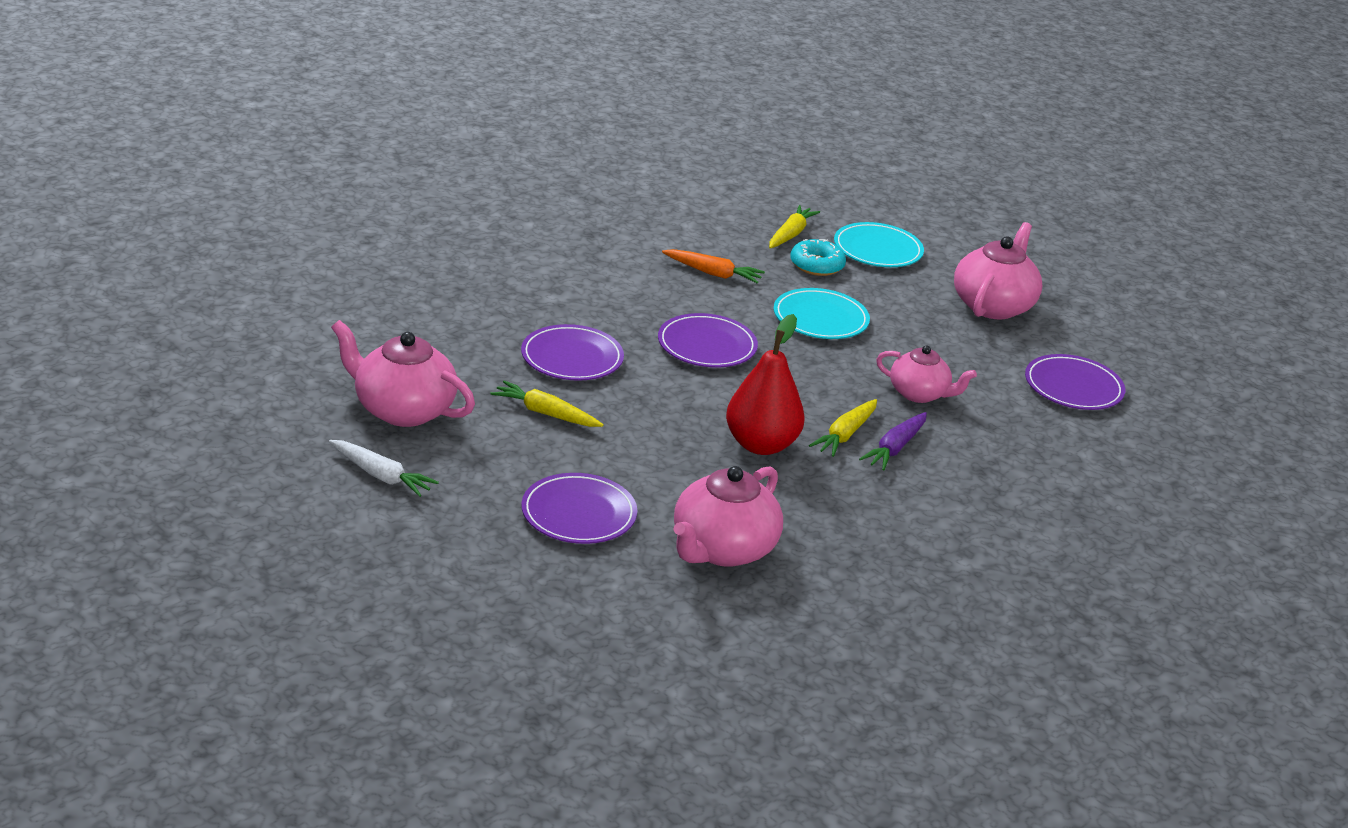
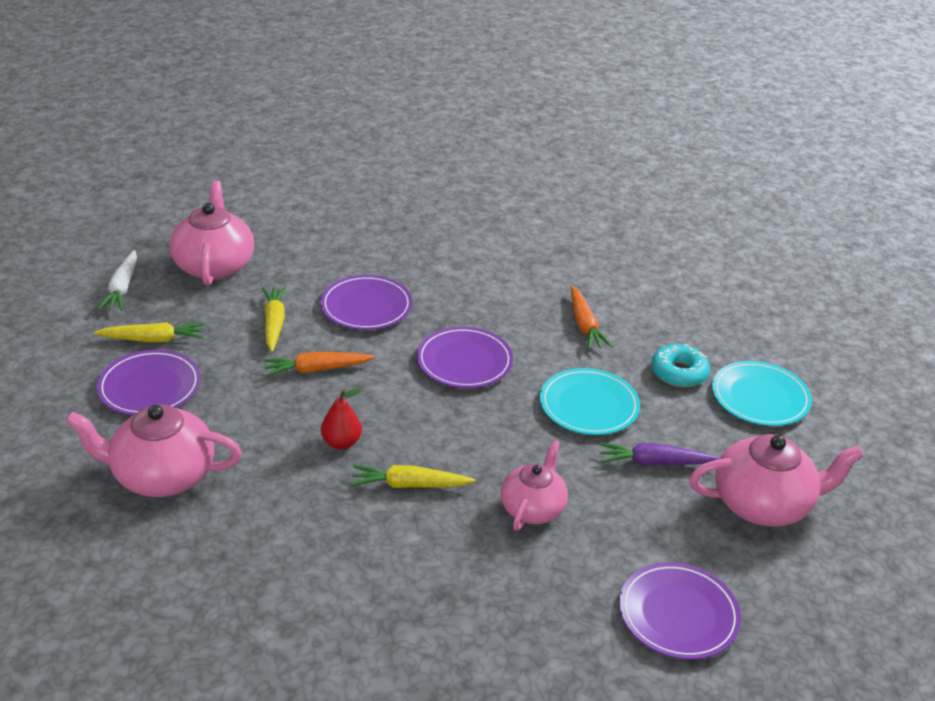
camera: 60 degrees right, 5 degrees up
(643, 418) = (316, 369): none -> orange carrot
(761, 445) = (341, 442): red pear -> red pear, size x0.54
(790, 234) = (711, 341): yellow carrot -> yellow carrot (154, 339)
(895, 448) = (420, 523): purple carrot -> purple carrot (654, 462)
(919, 394) = (533, 508): pink teapot -> pink teapot turned 150 degrees counterclockwise

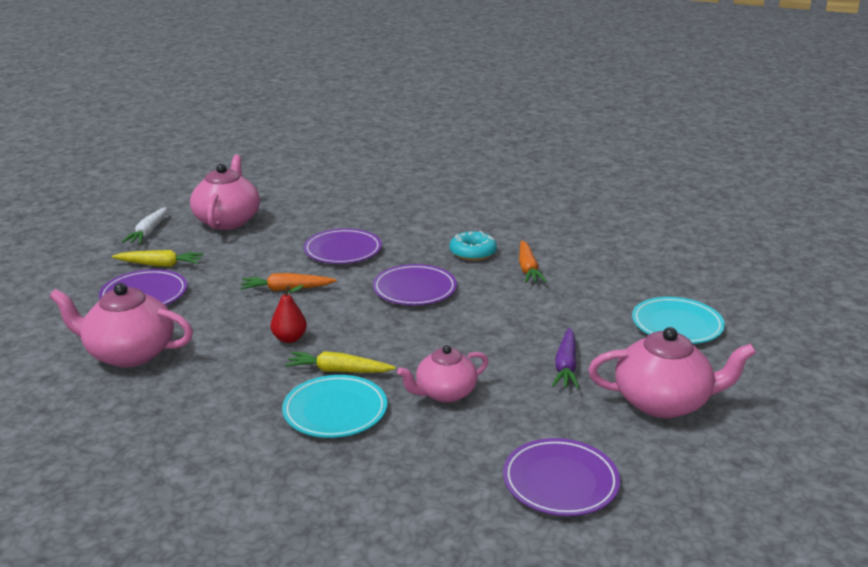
camera: 10 degrees right, 10 degrees down
(274, 323) = (262, 258): yellow carrot -> none
(533, 508) = (444, 393): pink teapot -> pink teapot turned 150 degrees counterclockwise
(589, 406) = (516, 323): turquoise plate -> turquoise plate (335, 411)
(654, 462) = (566, 366): purple carrot -> purple carrot turned 90 degrees counterclockwise
(679, 373) = (605, 304): turquoise donut -> turquoise donut (473, 252)

